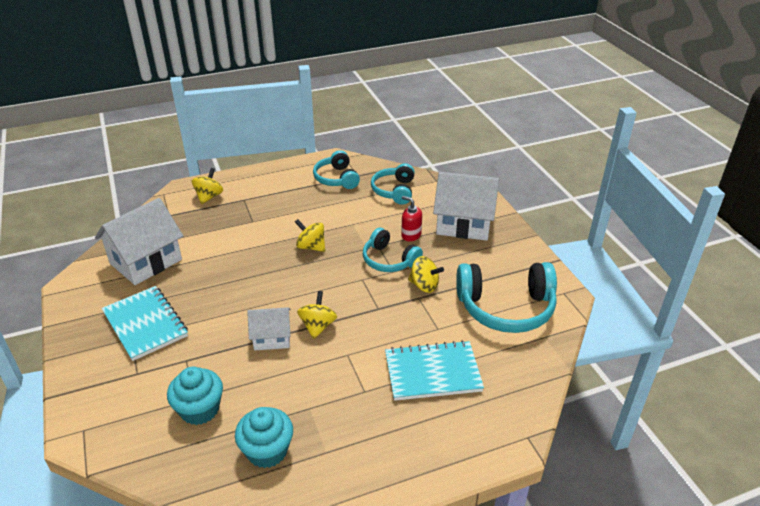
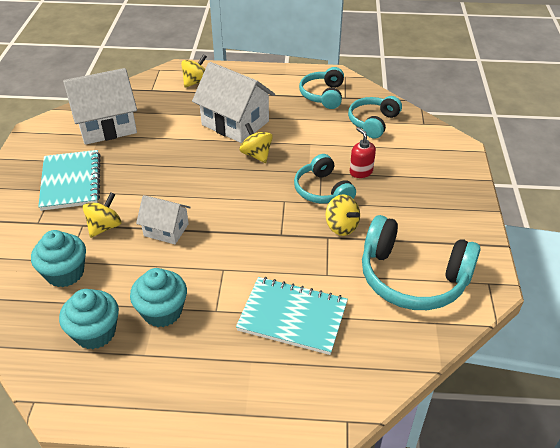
camera: 25 degrees right, 5 degrees up
(317, 409) = (162, 311): none -> turquoise cupcake
(318, 326) = (213, 233): yellow spinning top -> yellow spinning top (105, 227)
(464, 224) = (424, 176): white house -> white house (235, 123)

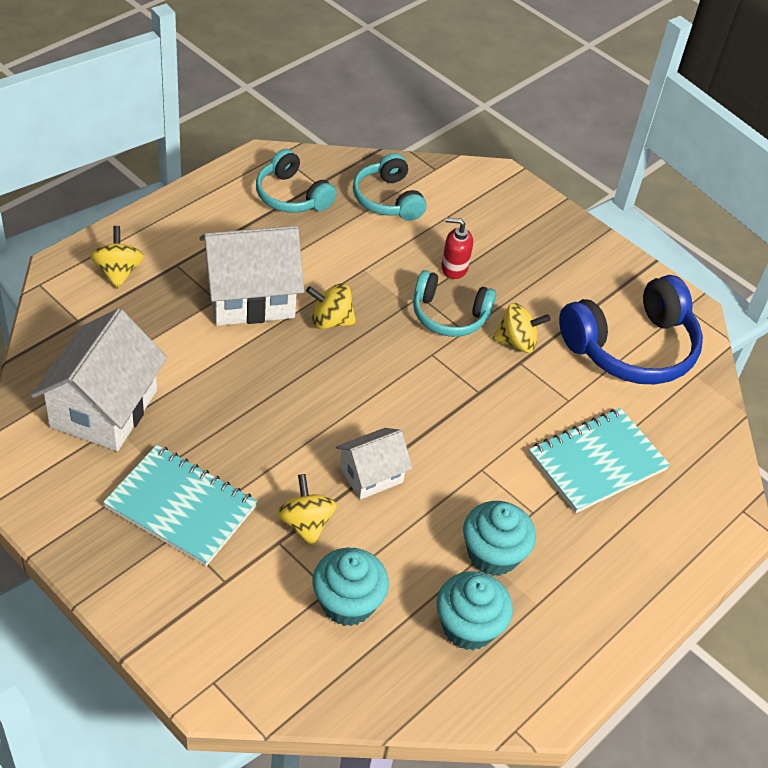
camera: 55 degrees left, 5 degrees up
(412, 277) = (631, 347): turquoise headphones -> blue headphones

